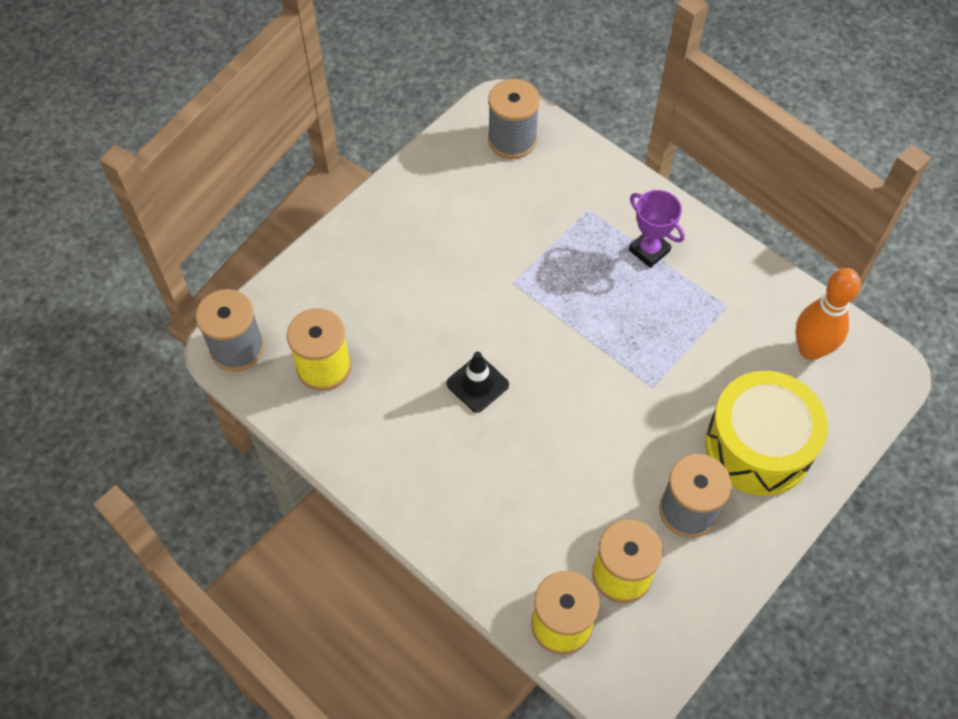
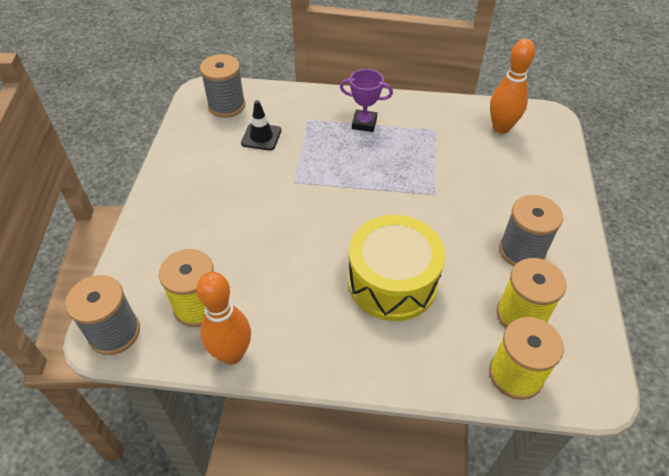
camera: 35 degrees left, 10 degrees down
(321, 434) = (232, 354): none -> orange bowling pin
(477, 384) = (322, 254): black traffic cone -> black traffic cone (261, 137)
(758, 446) = (524, 192): yellow drum -> yellow drum (392, 282)

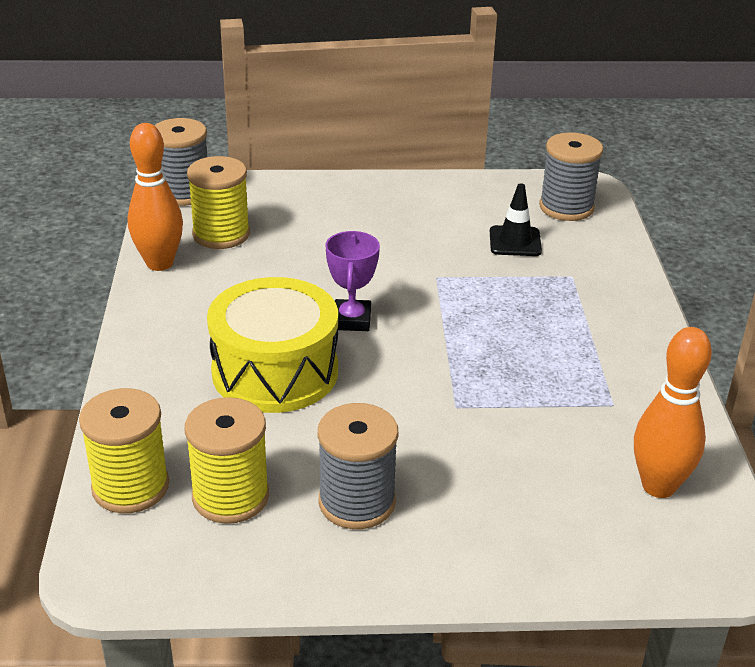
camera: 80 degrees right, 15 degrees down
(364, 123) = (589, 328): purple trophy -> purple trophy (351, 320)

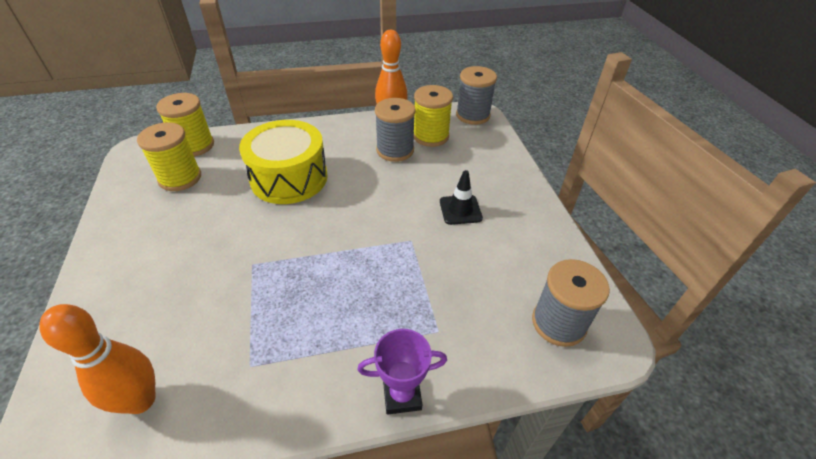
camera: 80 degrees right, 10 degrees up
(351, 320) = (347, 203): purple trophy -> purple trophy (402, 395)
(357, 502) = (164, 226): grey spool -> grey spool (395, 150)
(515, 241) = (480, 286): black traffic cone -> black traffic cone (460, 210)

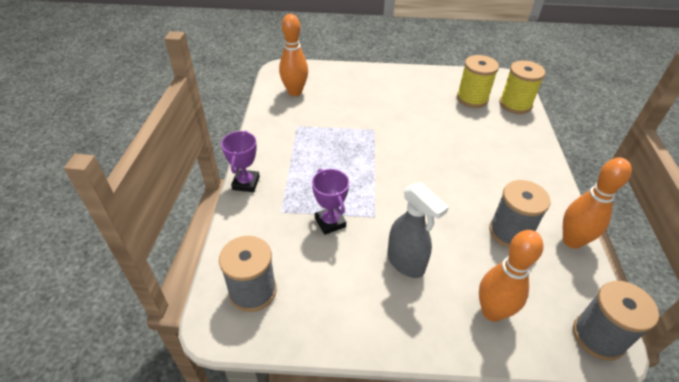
camera: 105 degrees right, 0 degrees up
(289, 178) = (467, 153): yellow drum -> none
(431, 136) = (540, 272): yellow spool -> none
(435, 276) = (330, 222): none -> purple trophy
(460, 210) = (406, 263): black traffic cone -> grey spray bottle
(481, 159) = (492, 312): none -> orange bowling pin

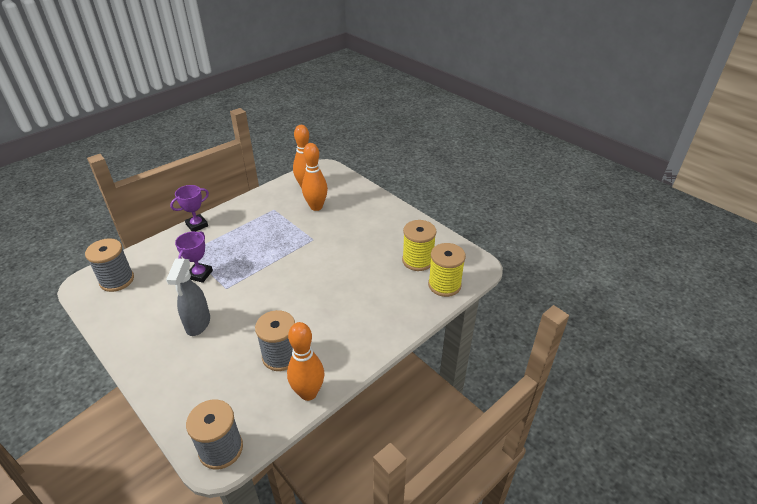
camera: 45 degrees right, 5 degrees down
(492, 312) = (193, 384): orange bowling pin -> orange bowling pin (316, 207)

